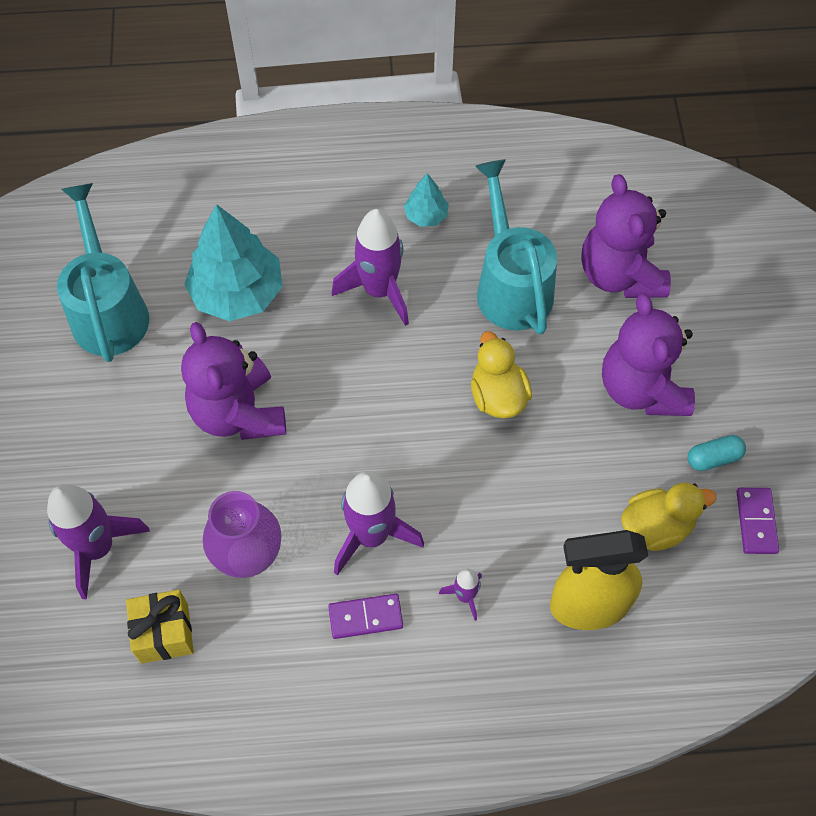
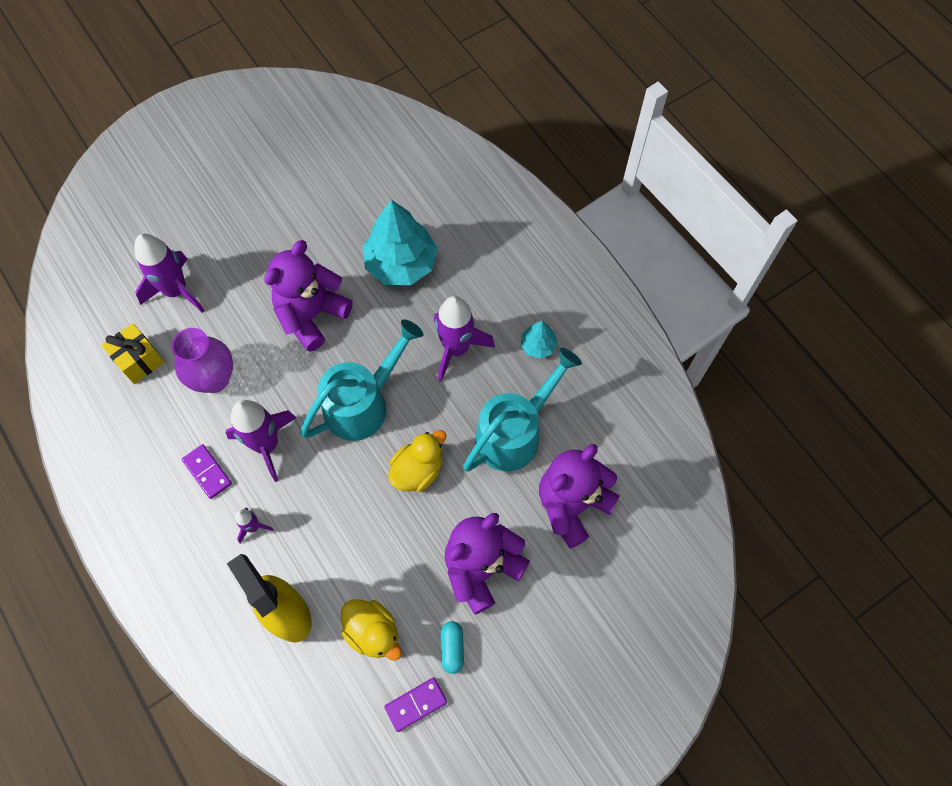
camera: 60 degrees right, 5 degrees up
(108, 310) = (343, 198): turquoise watering can -> turquoise watering can (363, 403)
(713, 458) = (452, 648): turquoise capsule -> turquoise capsule turned 45 degrees clockwise

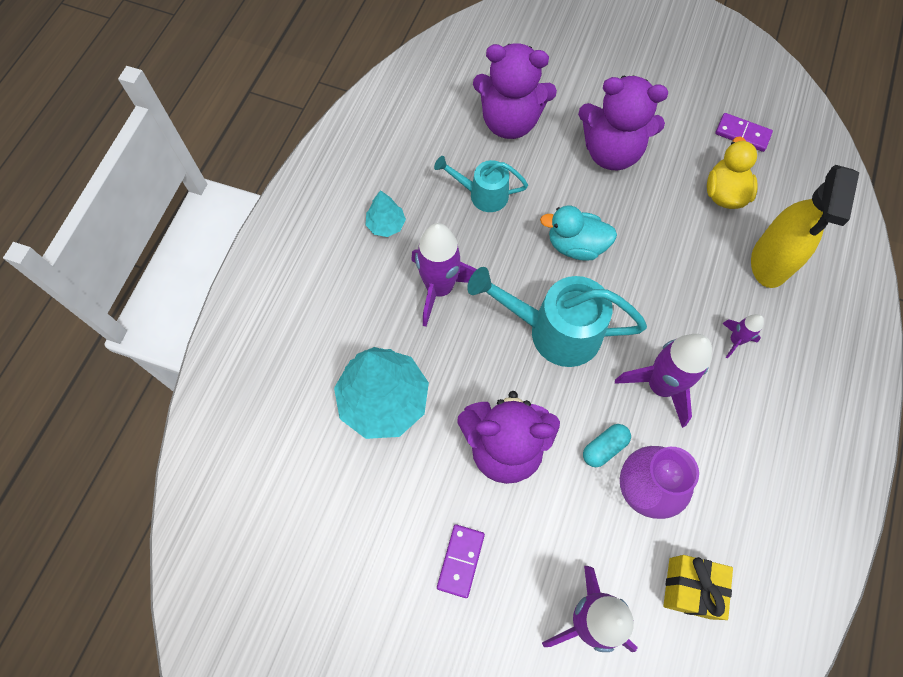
camera: 125 degrees left, 0 degrees up
(207, 472) = (728, 419): purple domino -> purple domino (460, 561)
(418, 470) = (576, 245): yellow duck -> turquoise duck
(452, 648) = (684, 135): turquoise capsule -> turquoise capsule (604, 448)
(515, 433) = (482, 194): turquoise watering can -> turquoise watering can, size x0.58

